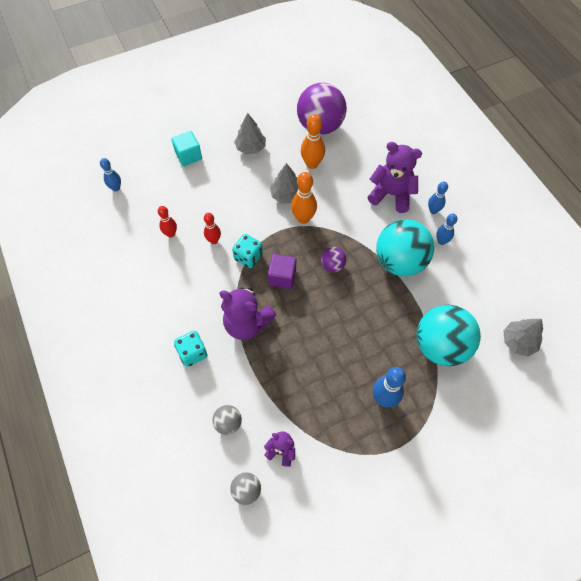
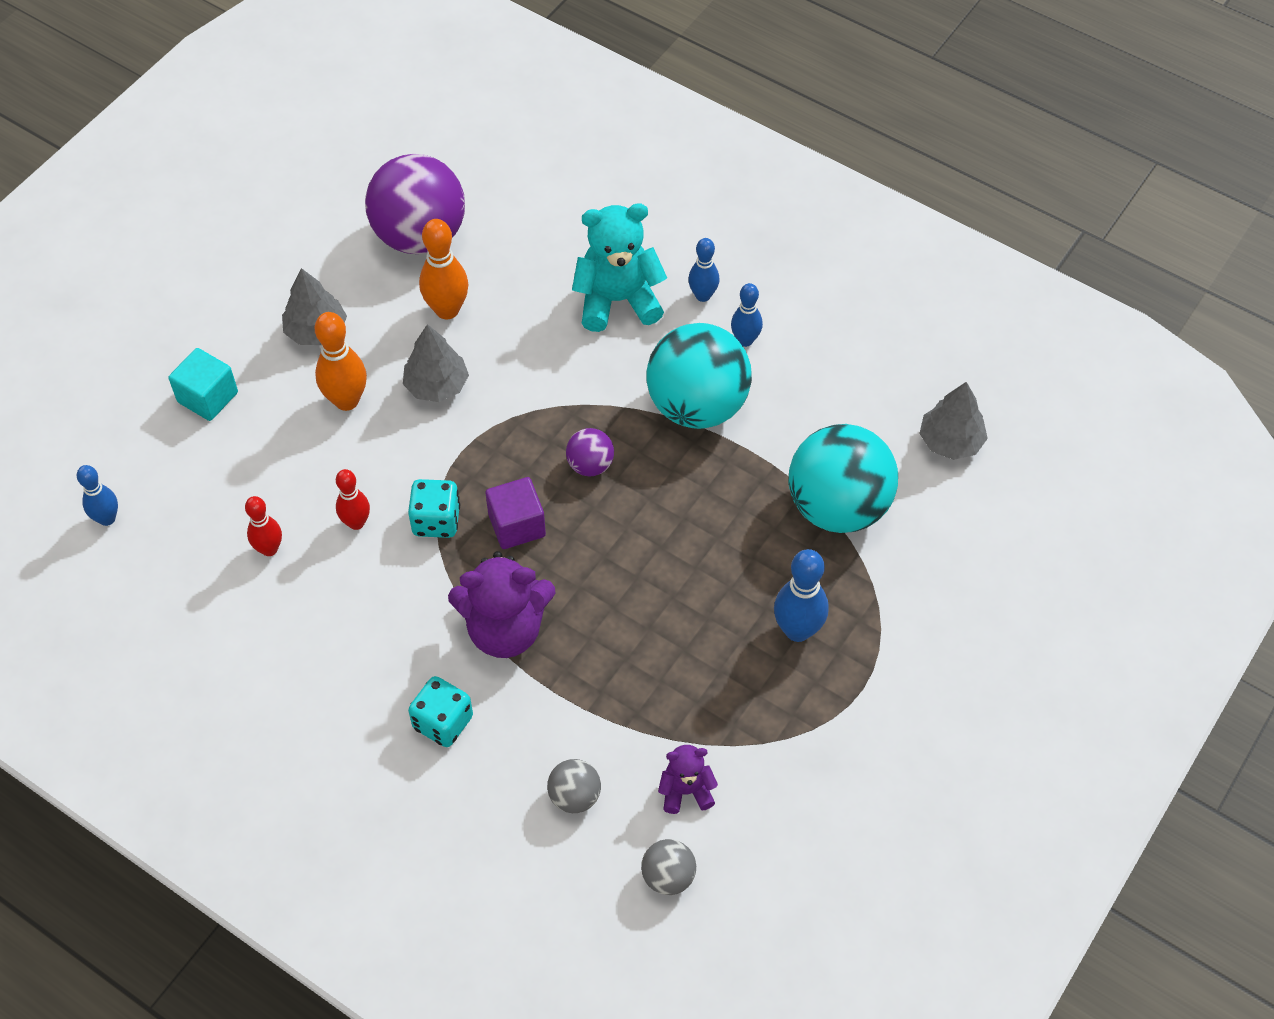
camera: 30 degrees left, 5 degrees down
(303, 218) = (491, 411): orange bowling pin -> orange bowling pin (346, 400)
(391, 194) = (618, 300): purple teddy bear -> turquoise teddy bear

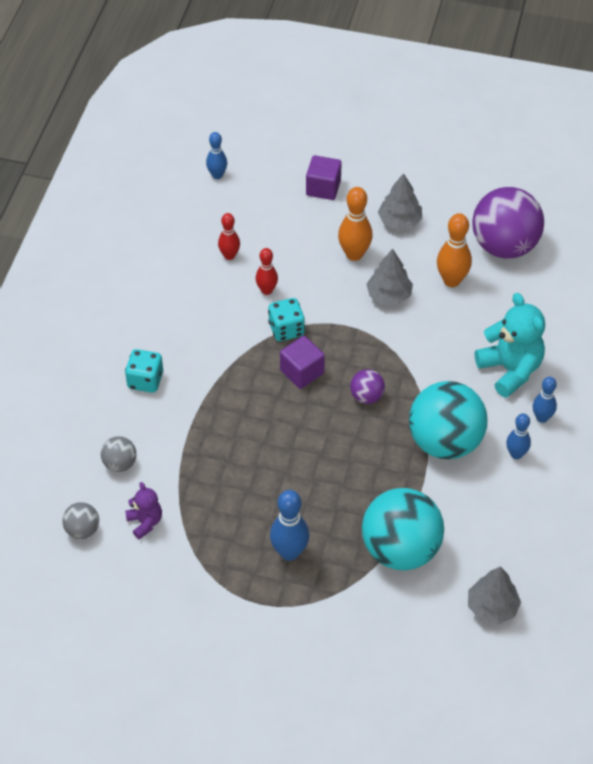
camera: 70 degrees right, 5 degrees down
(208, 397) = (323, 188): turquoise cube -> purple cube
(505, 629) = (222, 390): purple teddy bear -> none

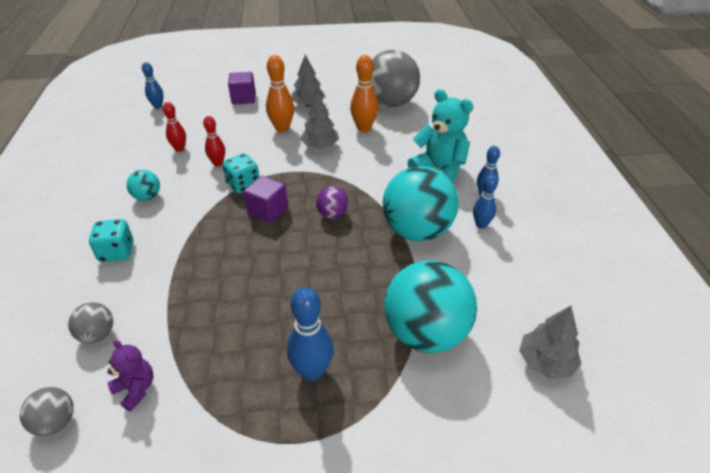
camera: 20 degrees left, 10 degrees down
(184, 318) = (147, 197): none -> turquoise ball
(504, 246) = (391, 103): purple ball -> grey ball

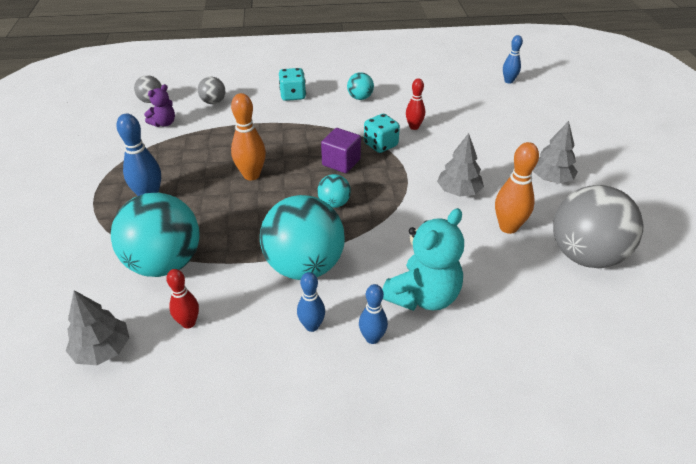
camera: 90 degrees right, 0 degrees up
(179, 149) = (435, 103): red bowling pin -> red bowling pin (188, 323)
(243, 98) = (546, 130): purple cube -> none
(282, 128) = (489, 162): orange bowling pin -> orange bowling pin (251, 175)
(332, 214) = (334, 203): purple ball -> turquoise ball

